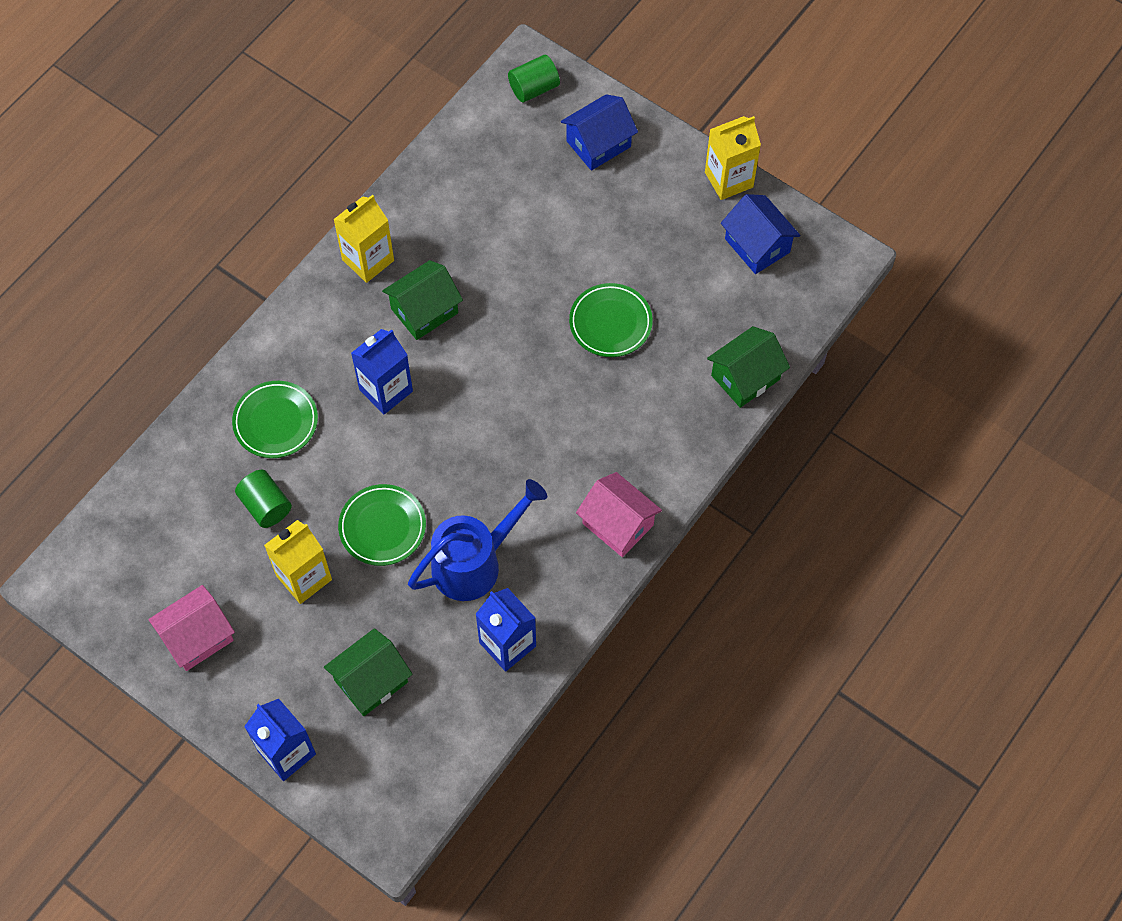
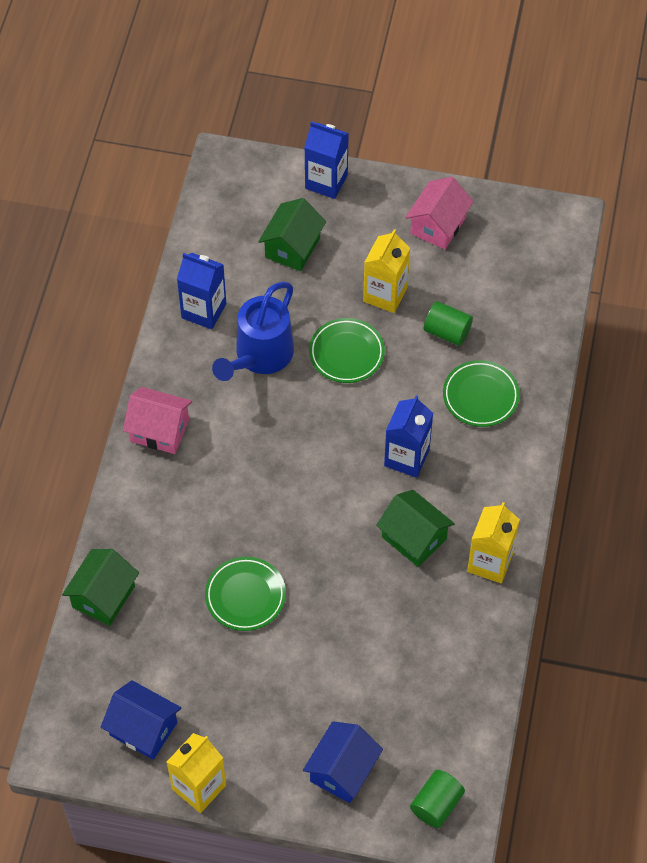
camera: 155 degrees right, 5 degrees down
(424, 311) = (414, 538): green house -> green house turned 75 degrees counterclockwise

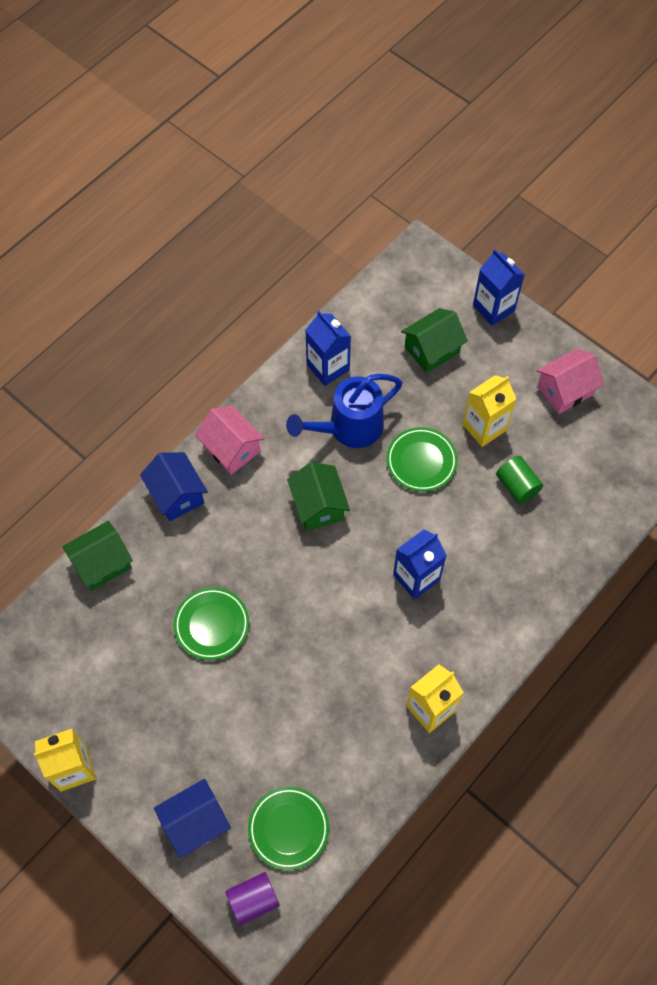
camera: 30 degrees right, 5 degrees up
(143, 729) = (62, 692): blue house -> blue house (177, 494)
(414, 538) = (379, 651): green house -> green house (318, 506)
(436, 804) = (253, 900): green cylinder -> purple cylinder
(480, 396) = (512, 557): green plate -> green plate (288, 829)

